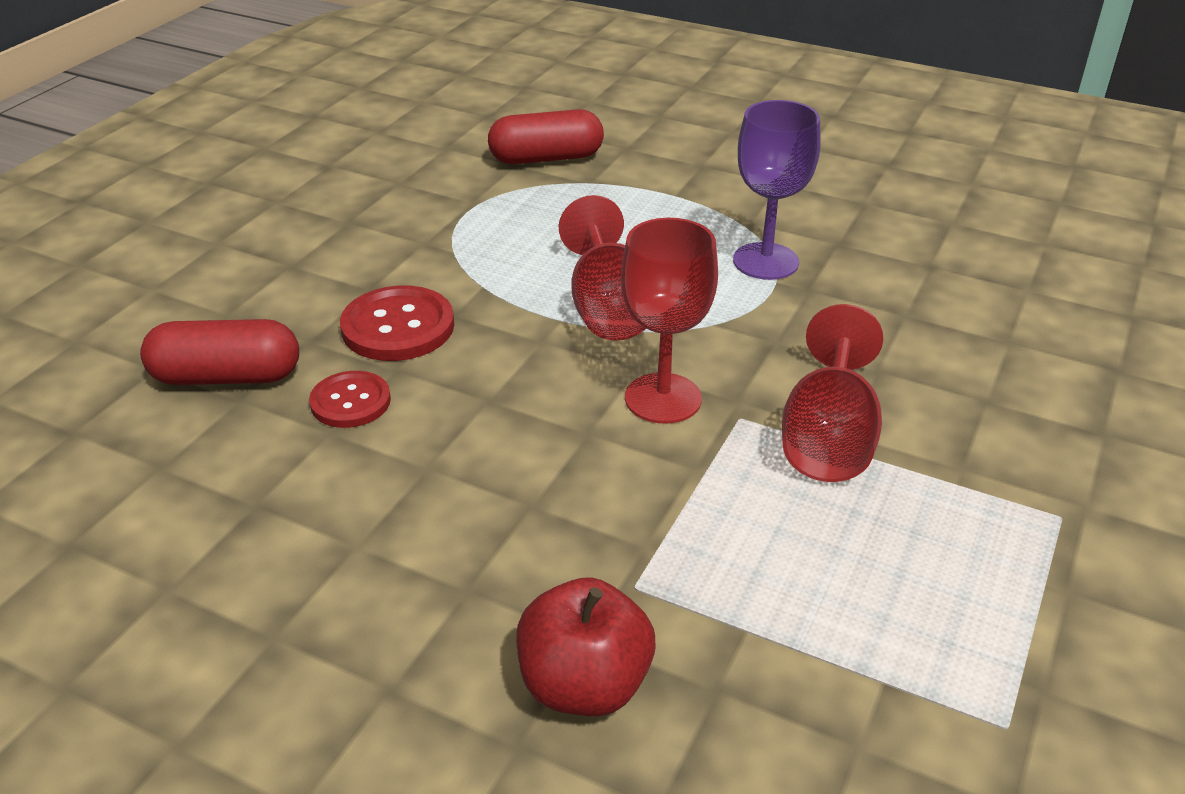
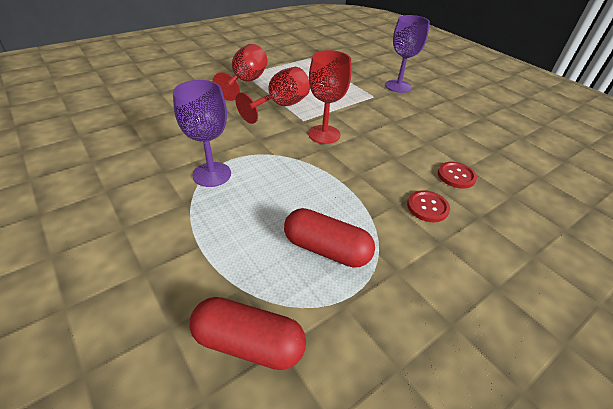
camera: 155 degrees left, 5 degrees up
(227, 377) = (521, 210): red capsule -> red capsule (326, 249)
(398, 327) = (427, 207): red button -> red button, size x0.65
(584, 685) = (398, 86): red apple -> purple goblet
(608, 308) = (314, 178): red goblet -> red goblet (246, 82)

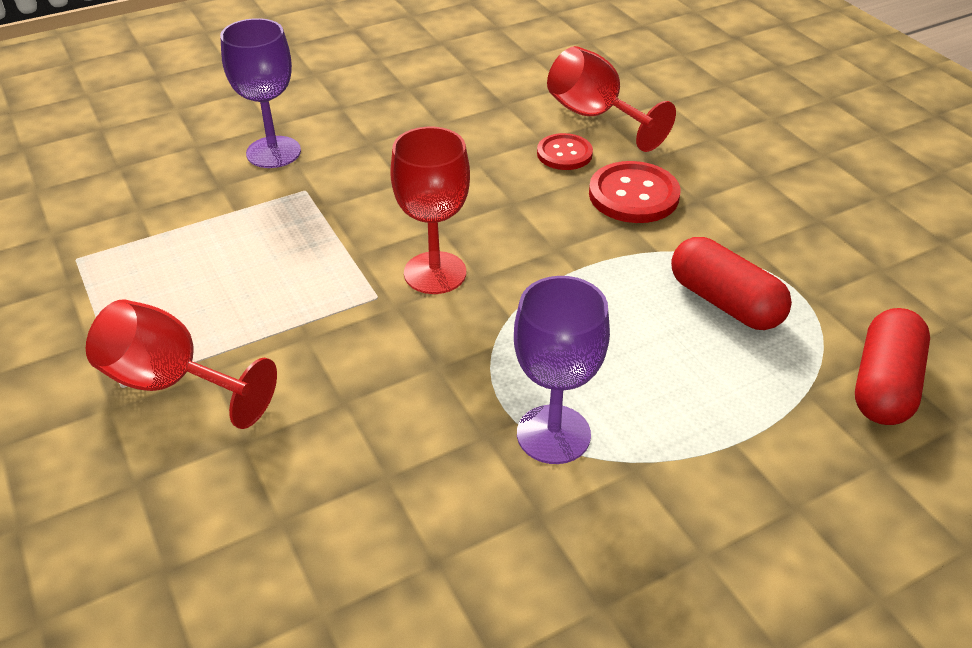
camera: 80 degrees left, 0 degrees up
(281, 106) = (312, 325): red goblet -> red goblet (595, 116)
(326, 249) = (724, 302): red capsule -> red capsule turned 75 degrees counterclockwise
(427, 207) = (633, 195): red button -> red button, size x1.54

